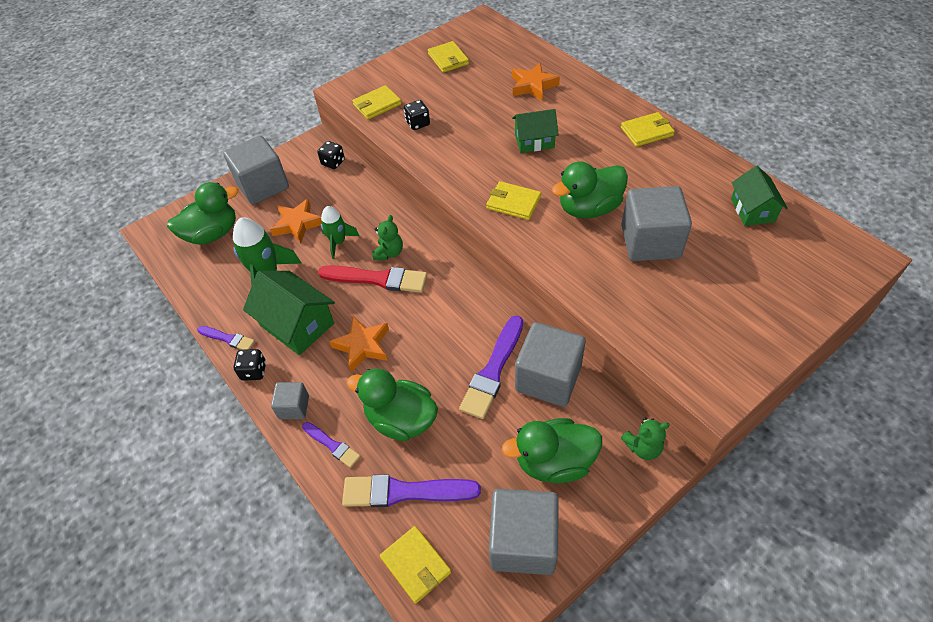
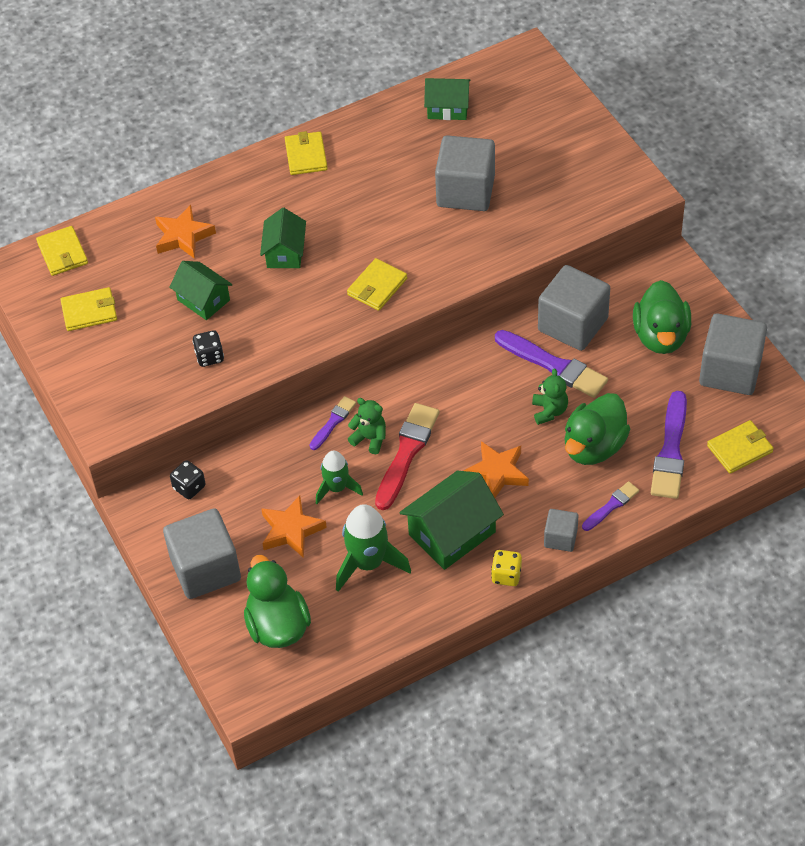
camera: 80 degrees left, 0 degrees up
(228, 339) = (455, 602): purple brush -> purple brush (333, 422)
(254, 371) = (506, 575): black dice -> yellow dice
(377, 105) = (154, 395): yellow wallet -> yellow wallet (62, 253)
(472, 109) = (203, 300): none -> green house
(589, 208) = (406, 227): green duck -> none
(643, 447) = (658, 272): green teddy bear -> green teddy bear (549, 411)

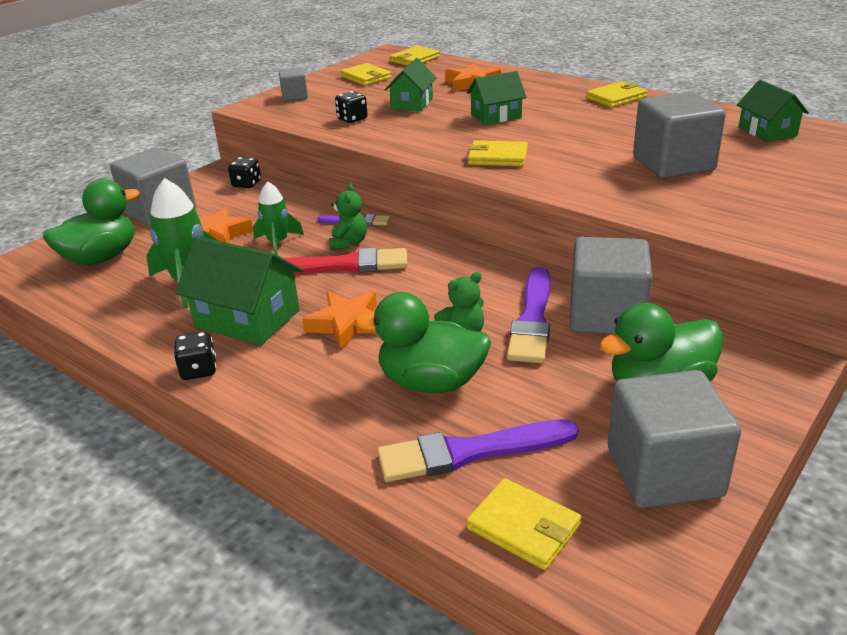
camera: 65 degrees right, 20 degrees down
(506, 575) = (199, 370): yellow dice -> black dice
(560, 538) = (271, 395): grey cube -> grey cube (294, 96)
(611, 506) = (342, 423): purple brush -> none

